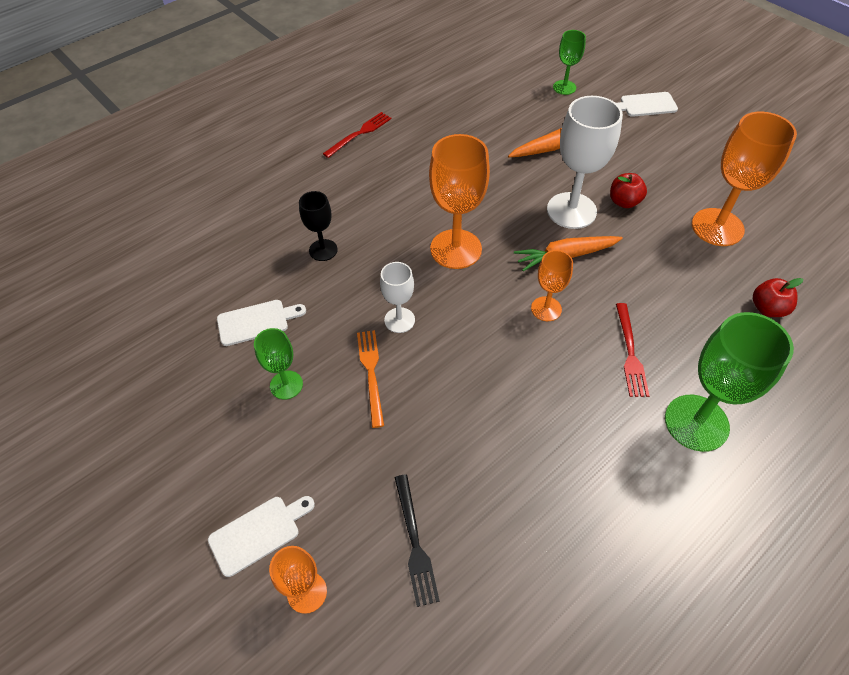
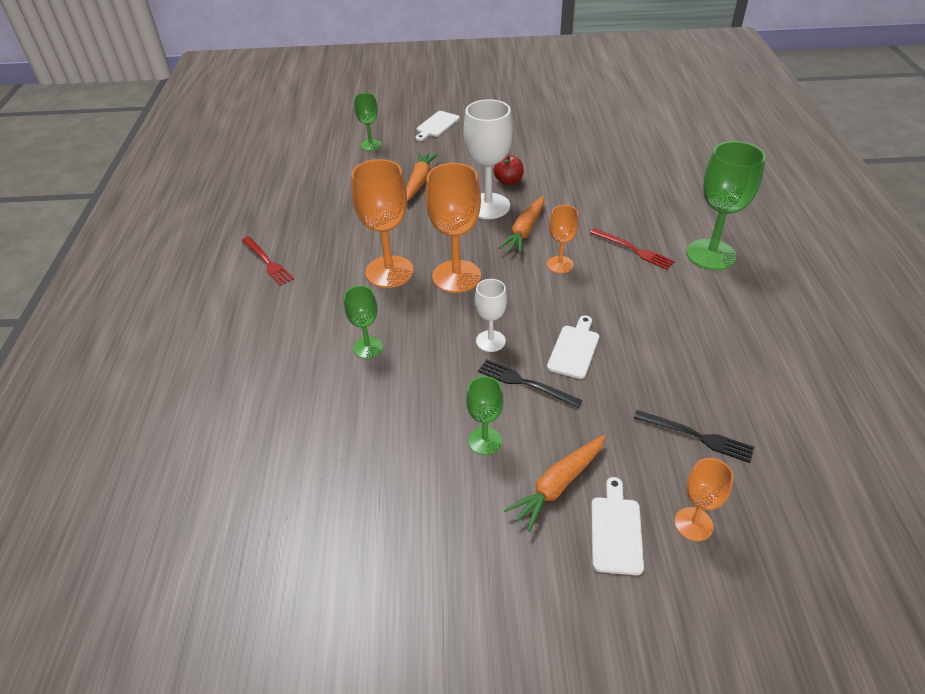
camera: 50 degrees left, 10 degrees down
(256, 322) = (397, 428): white cutting board -> white cutting board (574, 349)
(276, 463) = (558, 485): none -> orange carrot
(323, 250) = (368, 347): black goblet -> green goblet
(359, 134) = (267, 262): red fork -> red fork turned 150 degrees clockwise
(371, 373) = (525, 383): orange fork -> black fork
(717, 227) = (574, 160): orange goblet -> orange goblet (389, 272)
(767, 308) = (655, 180): red apple -> none

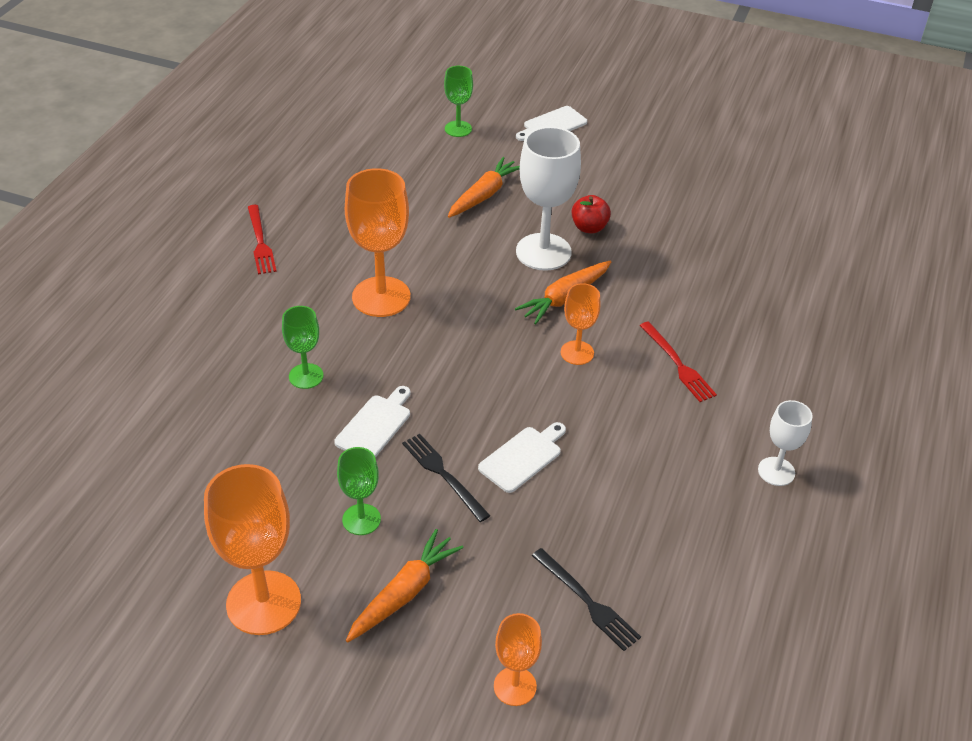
camera: 20 degrees right, 0 degrees up
(456, 276) = (450, 327): orange goblet -> orange goblet (263, 603)
(490, 341) = (438, 415): white goblet -> white goblet (776, 471)
(558, 485) = (404, 593): orange carrot -> orange carrot turned 150 degrees clockwise
(616, 531) = (431, 660): white cutting board -> white cutting board (375, 425)
(711, 254) = (768, 402): green goblet -> none

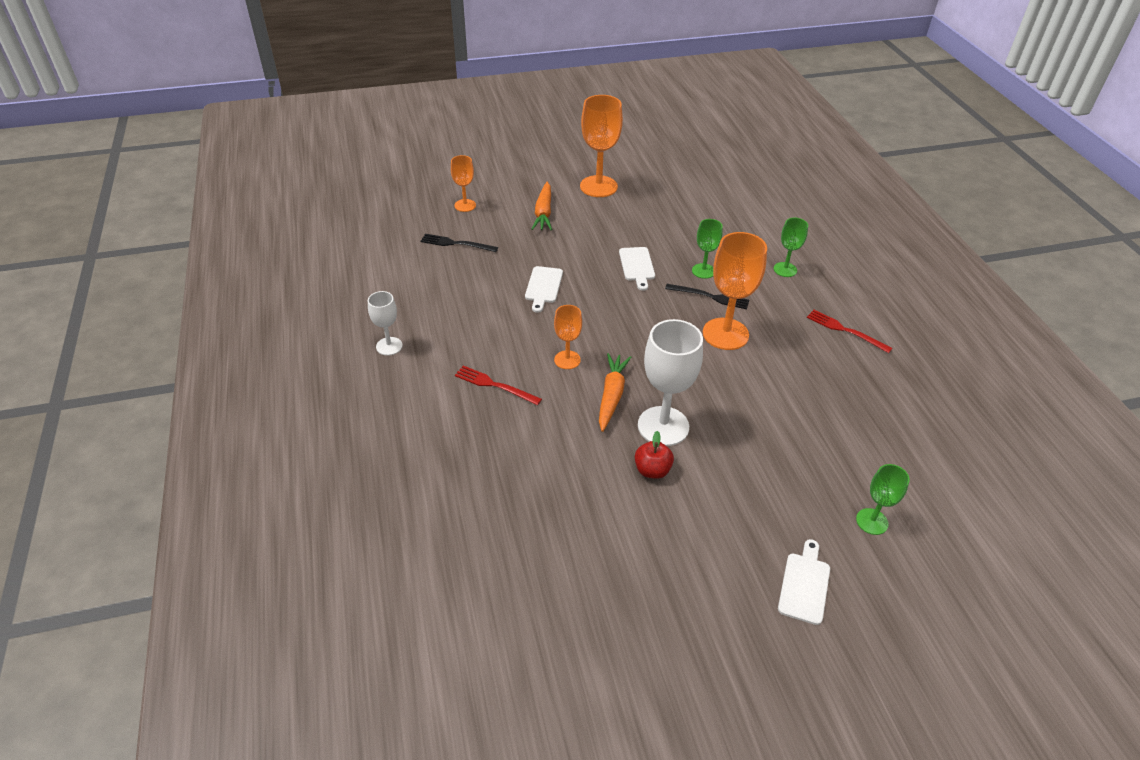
camera: 145 degrees right, 0 degrees up
(361, 519) = (594, 227): green goblet -> green goblet (785, 269)
(443, 475) = (576, 261): black fork -> black fork (710, 297)
(484, 195) = (763, 456): orange carrot -> none

